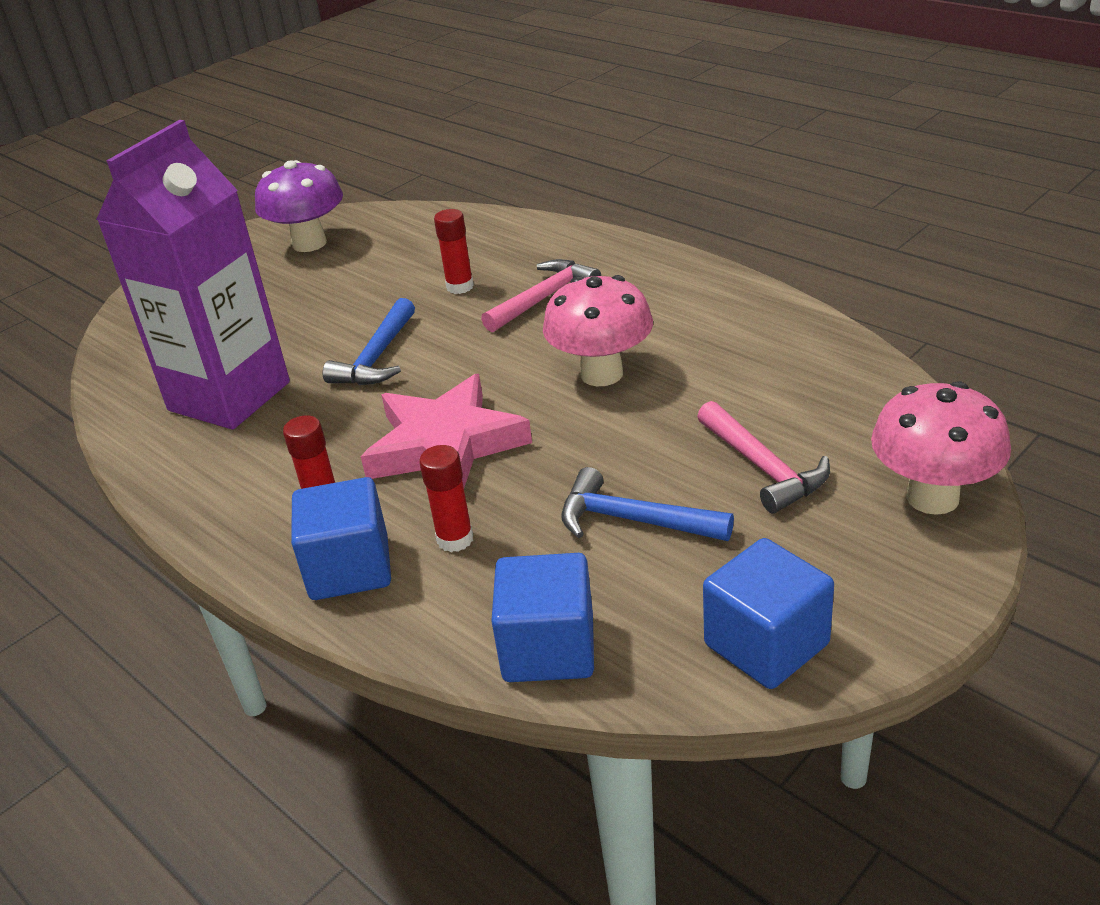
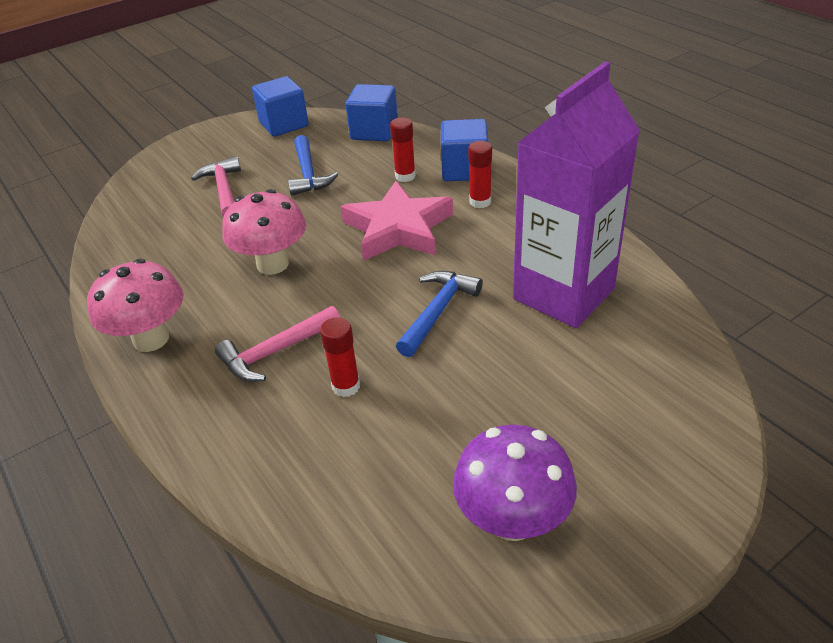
camera: 170 degrees left, 5 degrees up
(633, 520) = (308, 174): blue hammer -> blue hammer turned 45 degrees clockwise
(932, 497) = (160, 166): pink mushroom -> pink mushroom (151, 339)

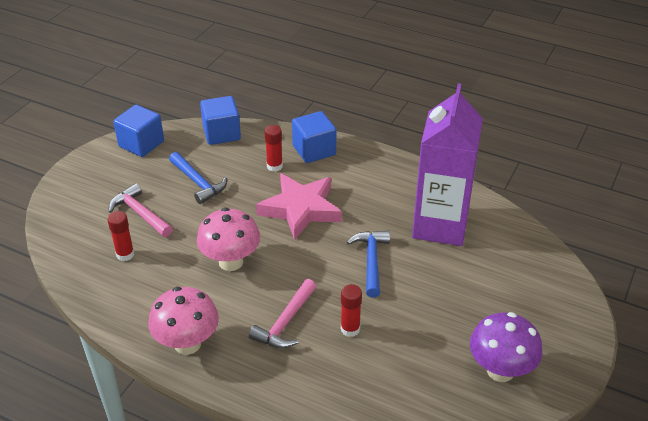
camera: 30 degrees left, 0 degrees up
(480, 202) = (342, 173): red glue stick -> red glue stick (125, 254)

